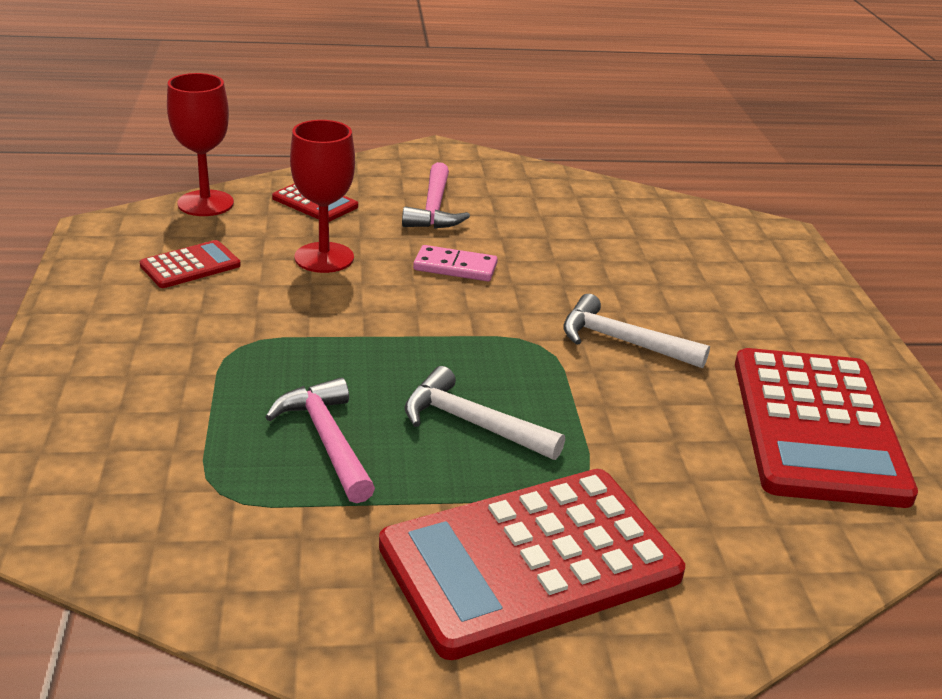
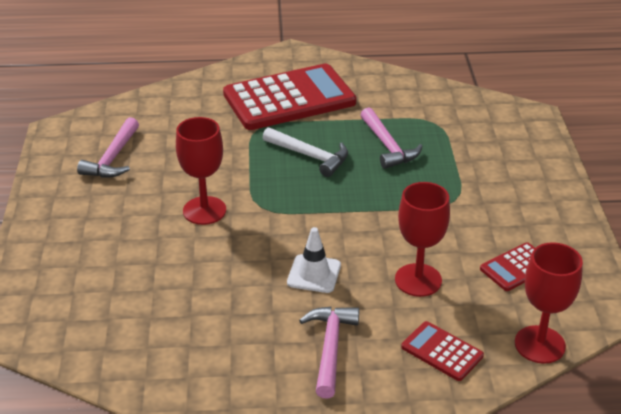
camera: 175 degrees left, 5 degrees up
(455, 267) = (314, 274): pink domino -> white traffic cone
(622, 341) = (204, 210): white hammer -> red goblet
(816, 427) = (113, 158): red calculator -> pink hammer

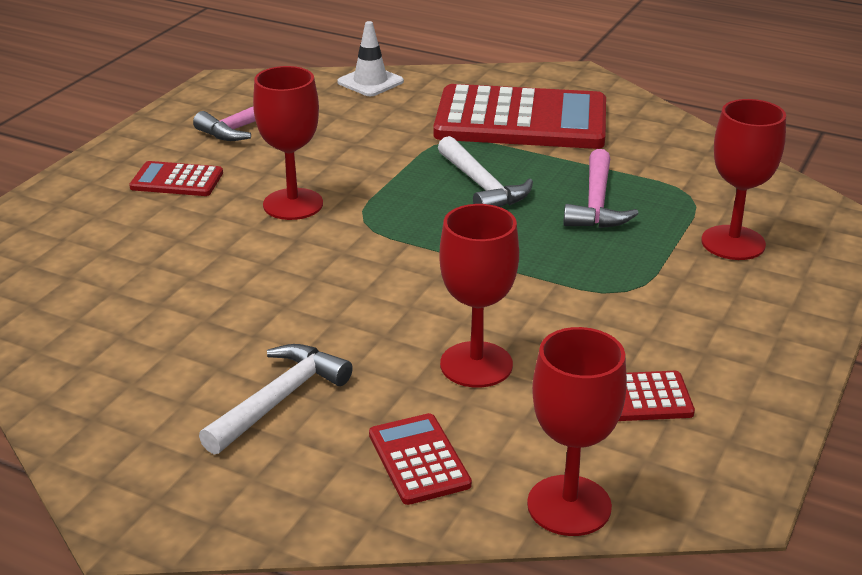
camera: 30 degrees right, 5 degrees down
(106, 219) = (177, 180): none -> red calculator
(314, 274) = (348, 311): white traffic cone -> white traffic cone (370, 82)
(330, 348) = (279, 400): pink hammer -> white hammer
(483, 148) = (733, 243): none -> red goblet

